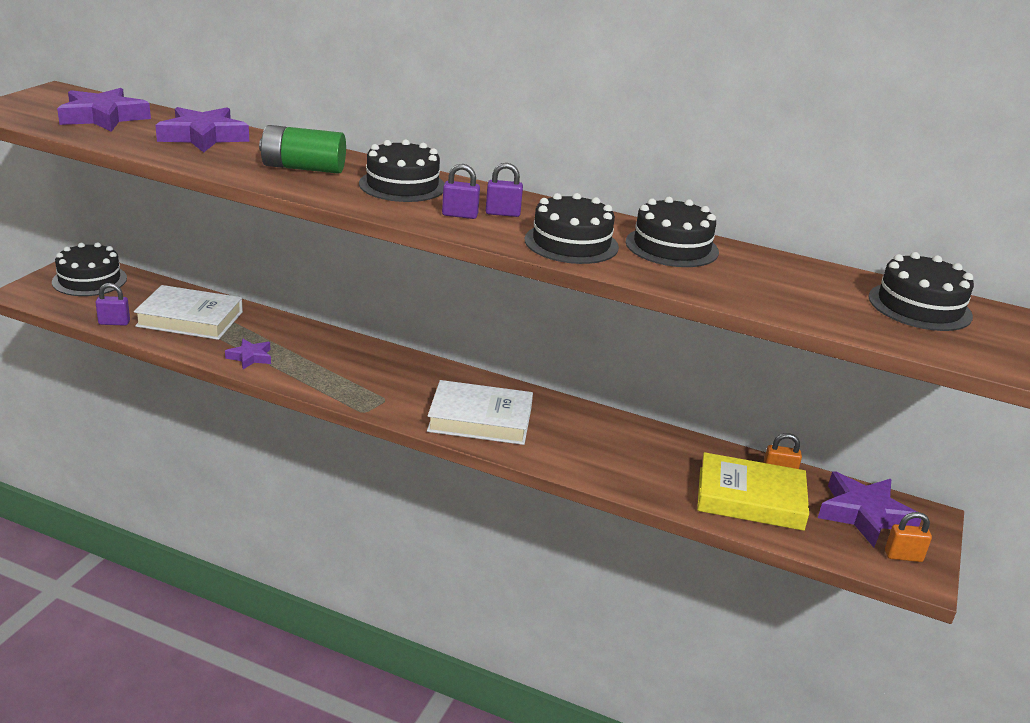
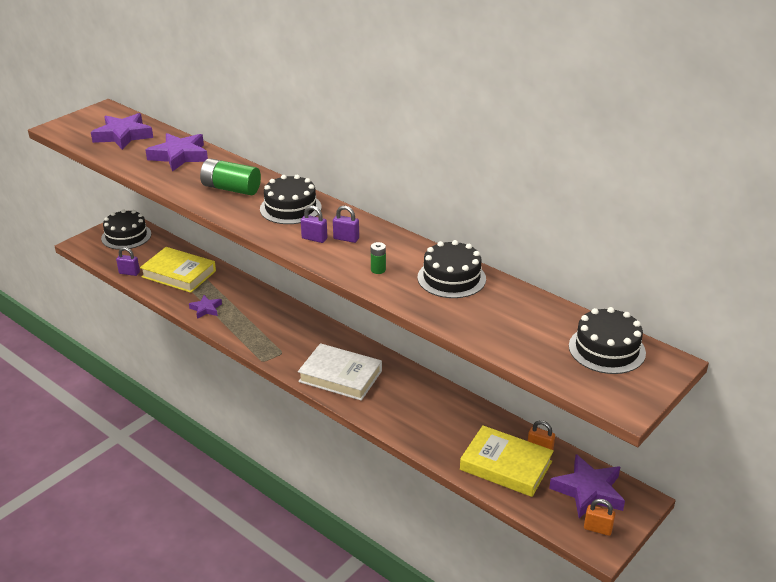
camera: 20 degrees right, 5 degrees up
(190, 319) = (179, 274): white book -> yellow book
(571, 243) = (378, 270): black cake -> green battery

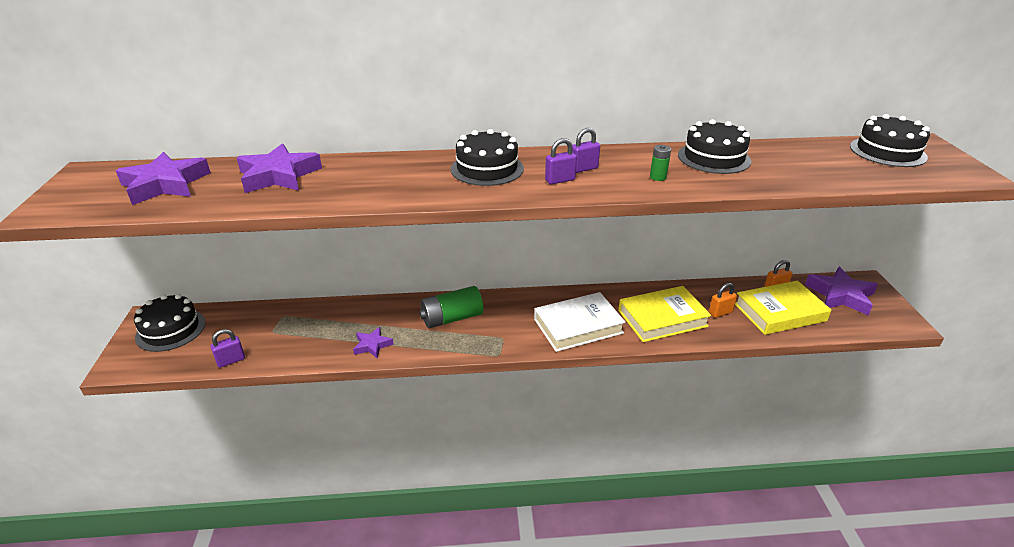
camera: 45 degrees left, 0 degrees up
(179, 274) = (292, 331): yellow book -> yellow book (662, 318)
(231, 189) = (397, 178): green battery -> green battery (452, 318)
(597, 529) = (886, 314): orange padlock -> orange padlock (720, 312)

